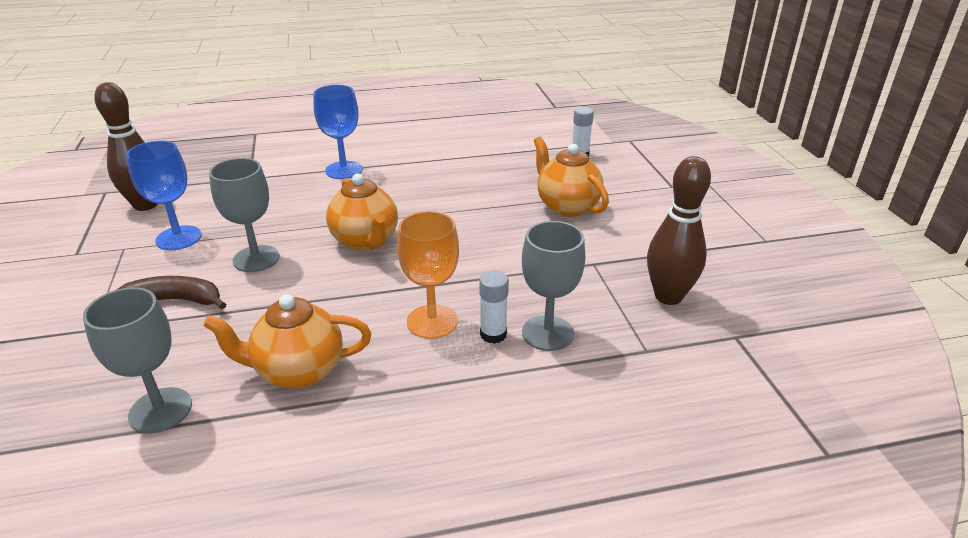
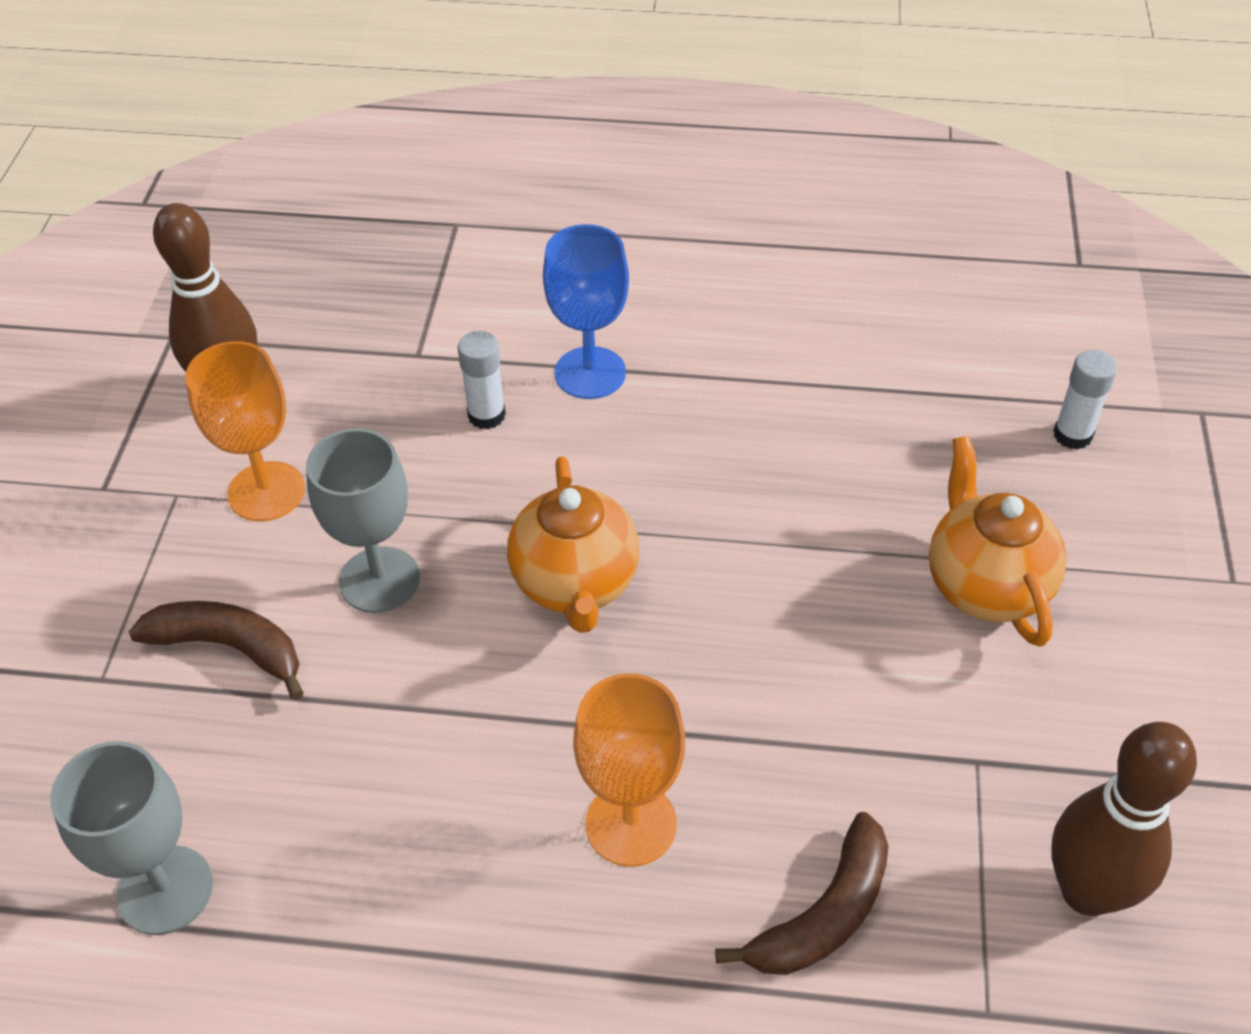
camera: 20 degrees right, 15 degrees up
(178, 238) = (266, 491): blue goblet -> orange goblet
(298, 371) = (383, 873): orange teapot -> none
(493, 334) = (725, 888): white glue stick -> white glue stick (486, 415)
(547, 333) = (823, 915): grey goblet -> brown banana

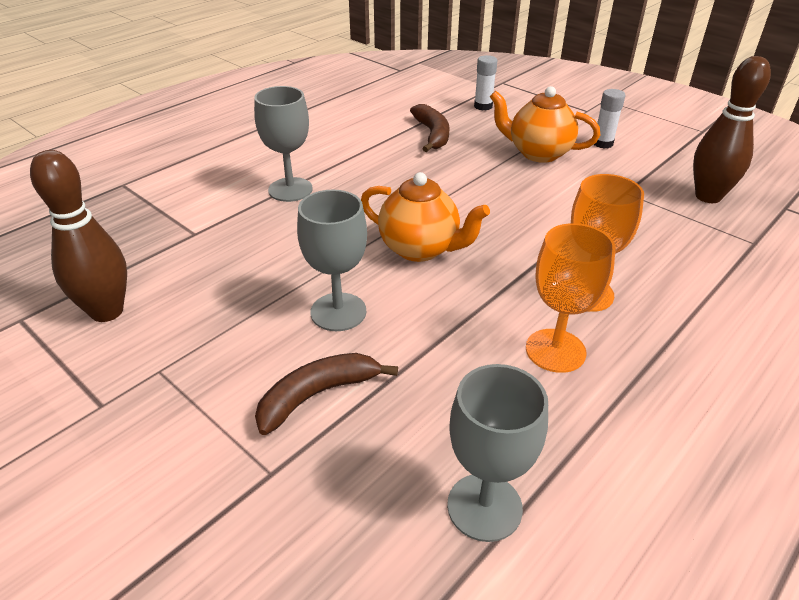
camera: 55 degrees left, 10 degrees down
(266, 491) = (213, 329): orange goblet -> orange goblet (555, 350)
(486, 415) = (272, 229): white glue stick -> white glue stick (602, 143)
(590, 373) = (290, 189): blue goblet -> grey goblet
(823, 915) = (678, 261): brown banana -> brown banana (432, 135)

